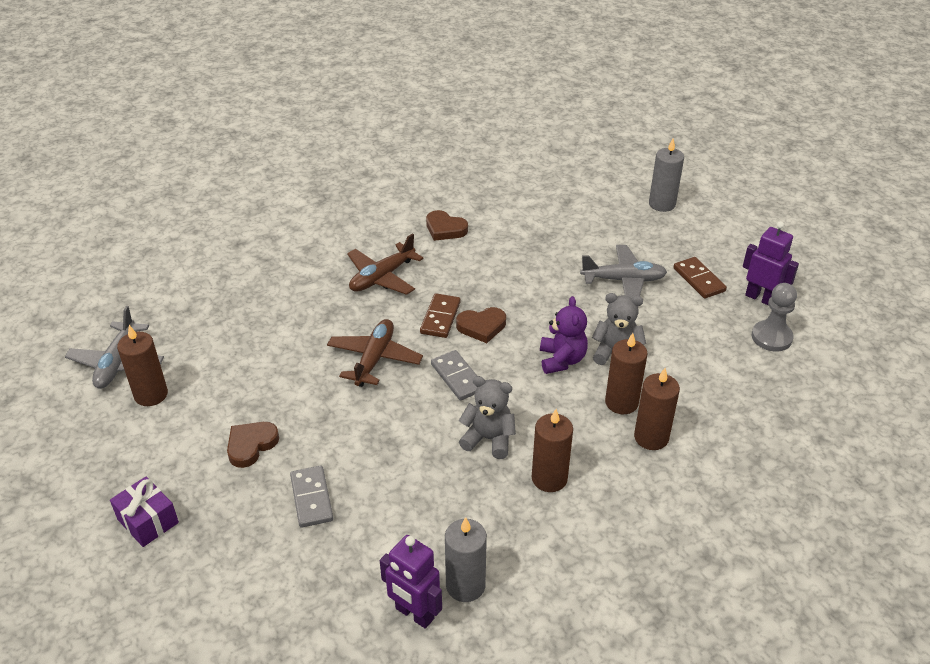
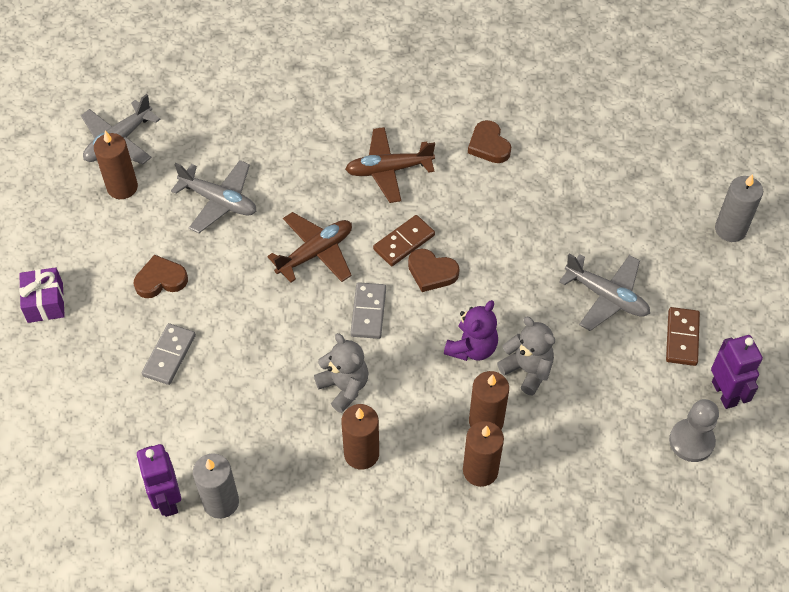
camera: 35 degrees right, 15 degrees up
(254, 363) = (219, 201): none -> grey plane

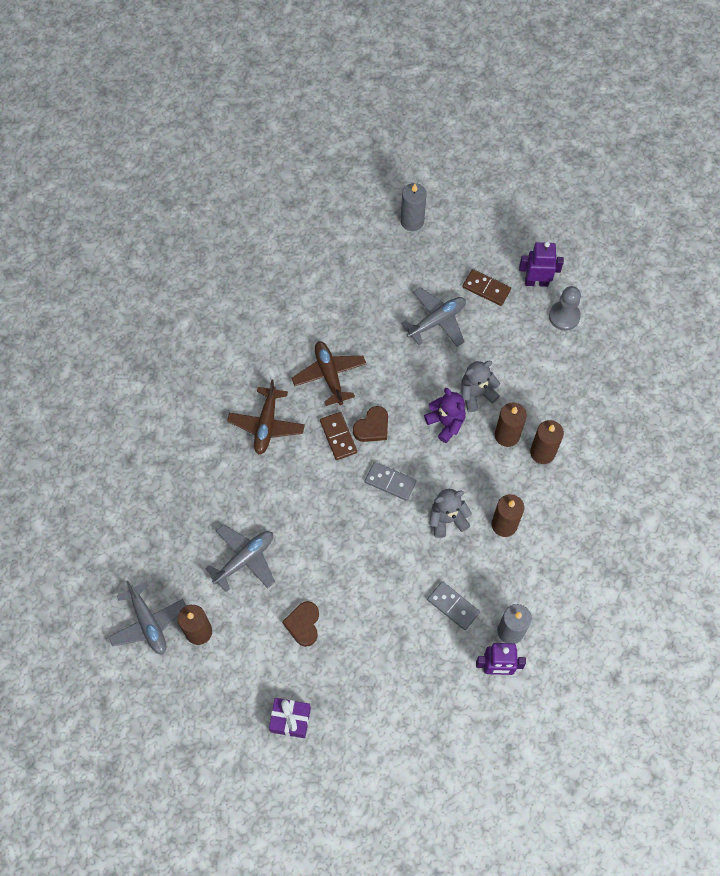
camera: 70 degrees left, 10 degrees up
(169, 355) = (375, 636): grey domino -> grey domino (453, 606)
(315, 253) = (323, 502): brown plane -> brown plane (329, 375)
(489, 145) = (273, 346): brown heart -> none

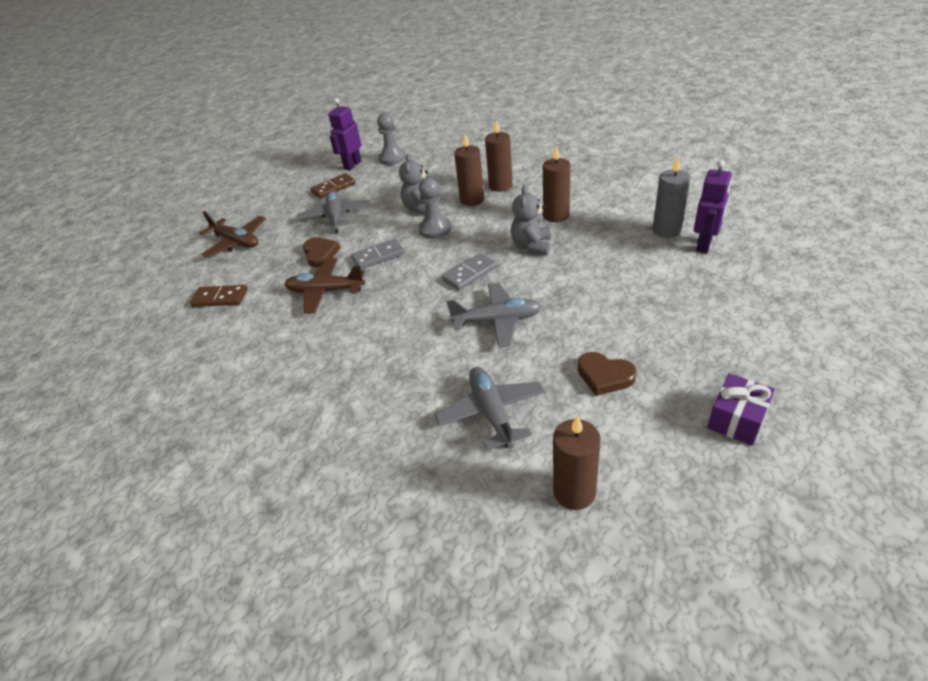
camera: 60 degrees left, 25 degrees down
(148, 623) = (534, 557): grey plane -> grey plane (497, 321)
(266, 424) = (338, 351): brown plane -> brown plane (236, 242)
(338, 437) = (395, 299): brown domino -> brown domino (220, 298)
(372, 427) = (403, 274): brown heart -> brown heart (320, 254)
(412, 221) = (234, 213): grey candle -> none
(446, 423) = (435, 229): purple teddy bear -> grey pawn
(453, 606) = (626, 259): grey domino -> grey domino (378, 256)

